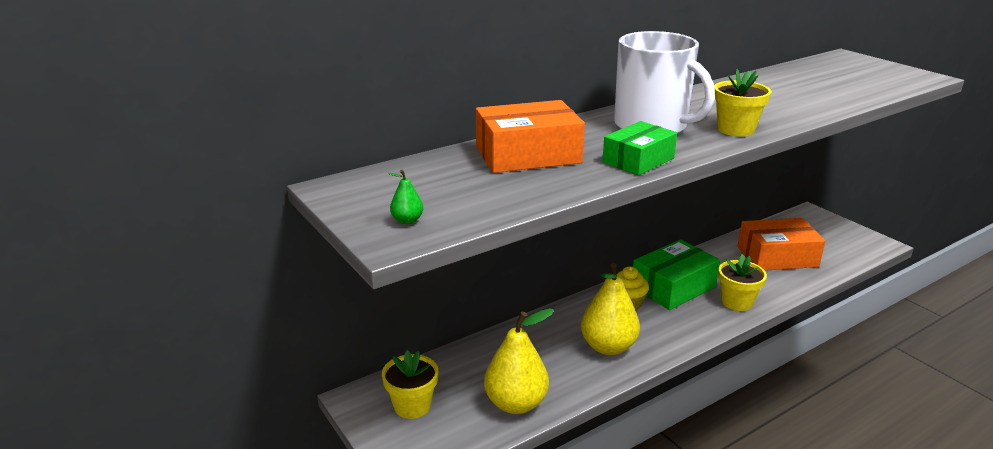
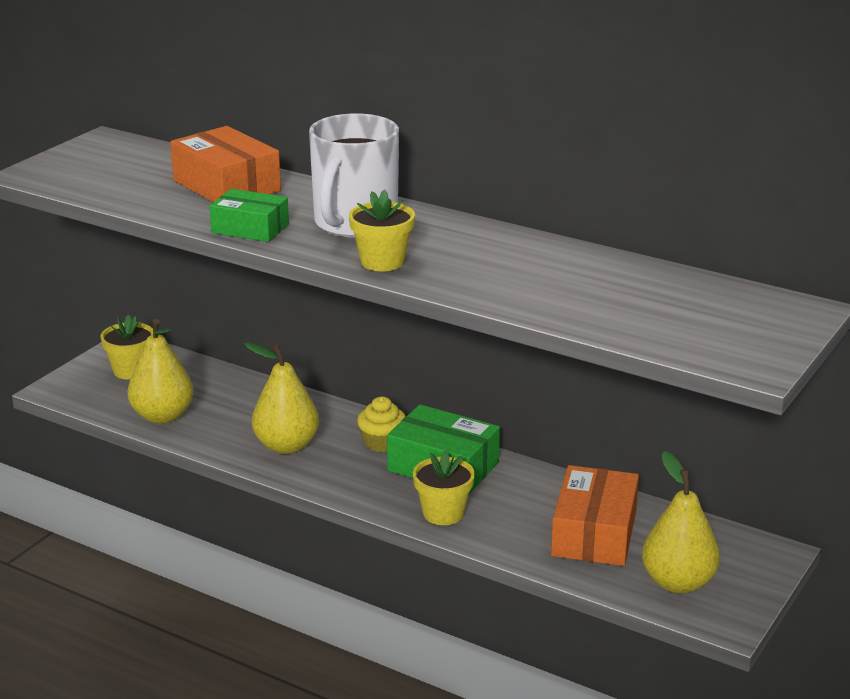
camera: 65 degrees right, 0 degrees up
(407, 220) = (61, 171): green pear -> none
(777, 256) = (594, 533): orange box -> orange box turned 45 degrees clockwise
(837, 246) = (678, 582): none -> yellow pear

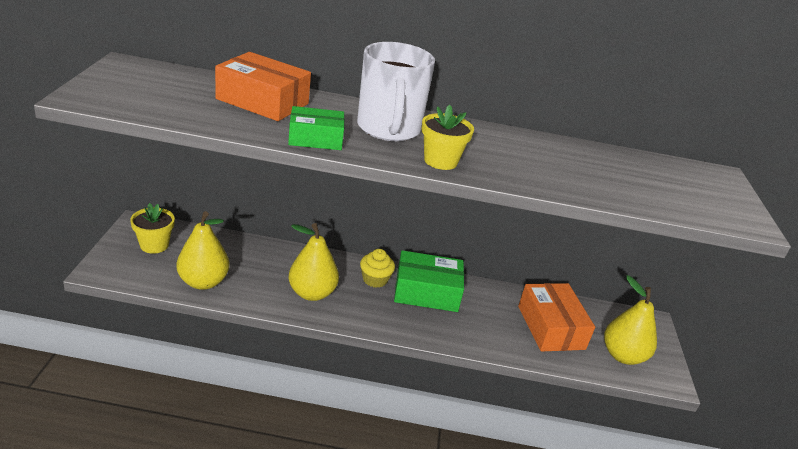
camera: 30 degrees left, 5 degrees up
(443, 513) = (453, 330): yellow flower pot -> none

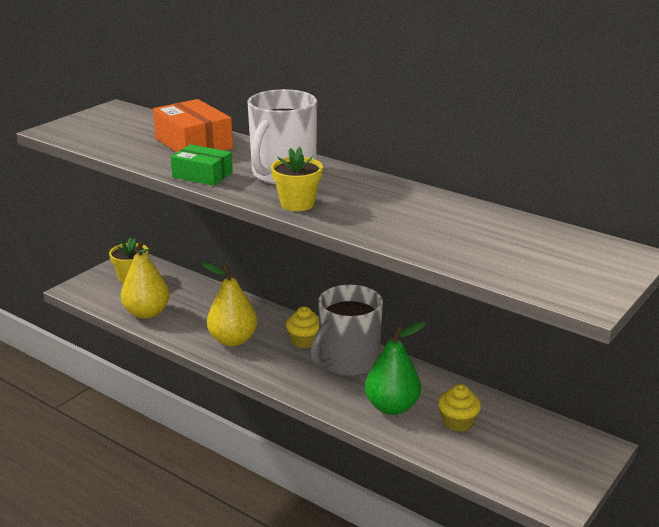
camera: 35 degrees right, 5 degrees down
(426, 292) = (347, 362): green box -> grey mug
(495, 327) = (392, 407): none -> green pear
(551, 327) = (458, 422): orange box -> yellow cupcake
(622, 355) = (520, 468): yellow pear -> none

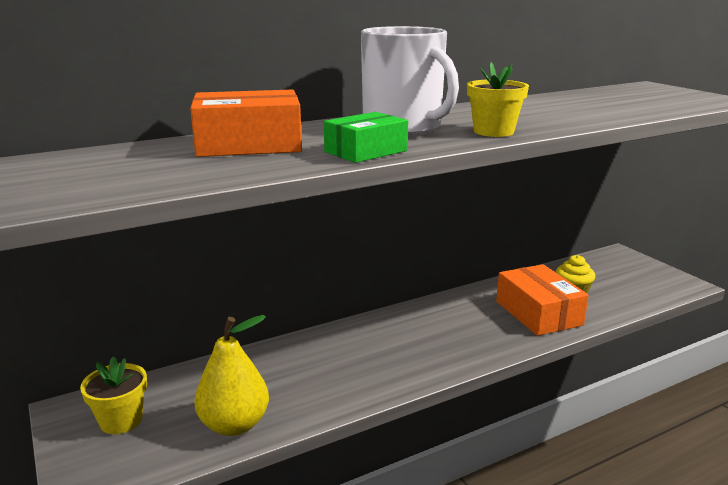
camera: 65 degrees left, 5 degrees down
(233, 340) = (360, 371): yellow pear -> none
(304, 341) = (396, 329): yellow cupcake -> none
(347, 362) = (451, 316): grey mug -> none
(392, 407) = (538, 313): green pear -> orange box

